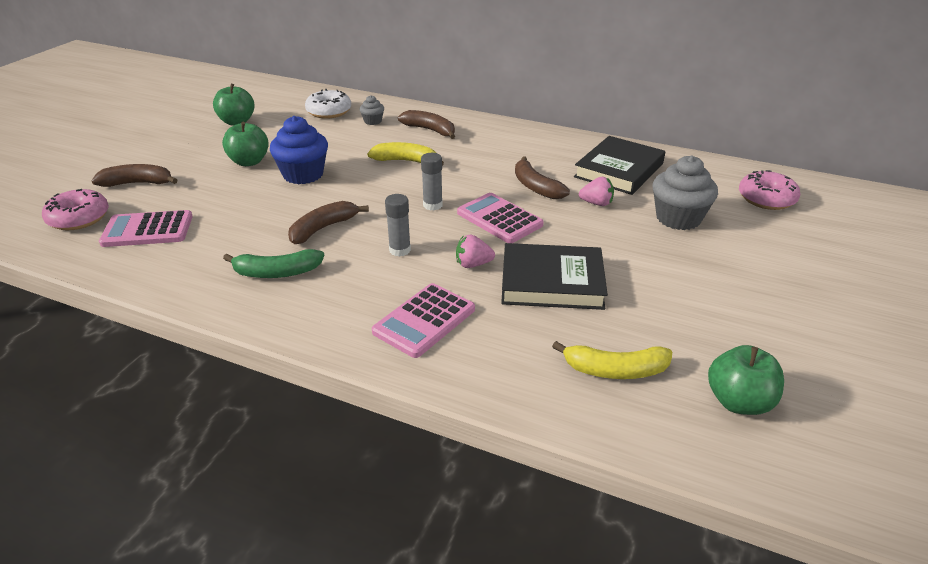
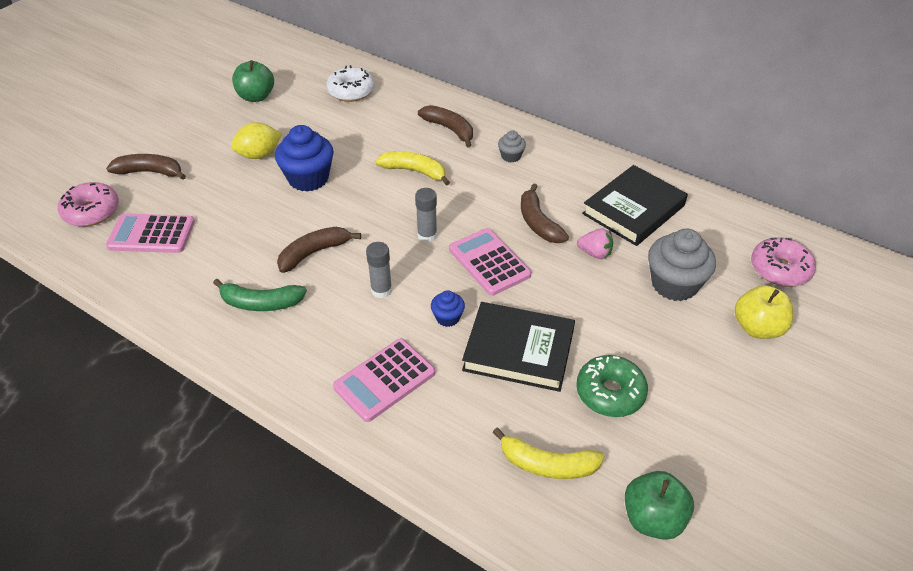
camera: 10 degrees right, 10 degrees up
(249, 162) = (259, 155): green apple -> yellow lemon
(373, 121) = (393, 110): grey cupcake -> grey cupcake (511, 156)
(473, 264) = (447, 318): pink strawberry -> blue cupcake
(653, 305) = (610, 393): none -> green donut
(767, 242) = (757, 328): none -> yellow apple

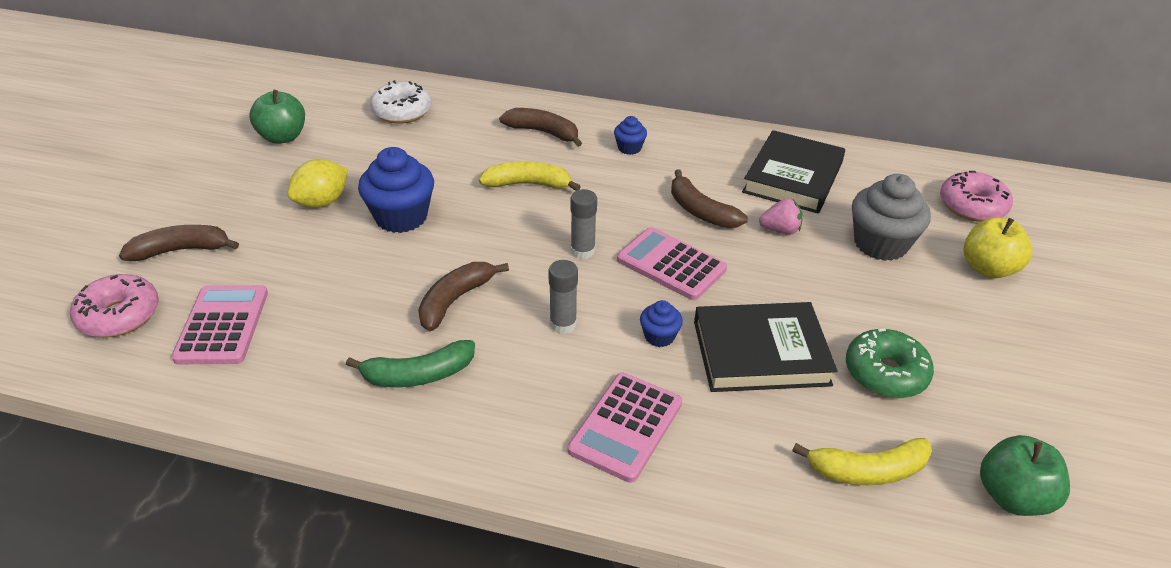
camera: 20 degrees left, 5 degrees down
(151, 234) = (222, 325): pink calculator -> pink calculator turned 105 degrees clockwise
(511, 156) = (629, 148): grey cupcake -> blue cupcake

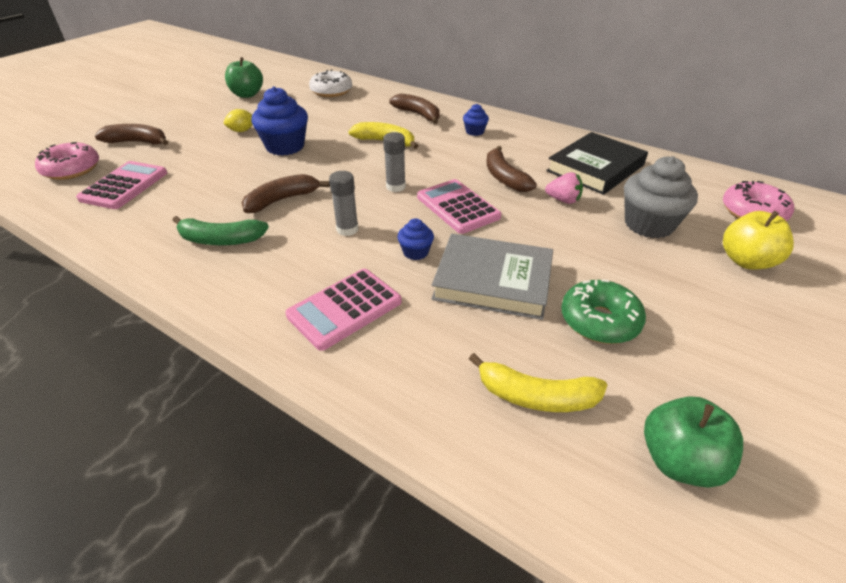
camera: 20 degrees right, 0 degrees up
(322, 202) = (242, 131): yellow lemon -> yellow lemon, size x0.66
(760, 353) = (493, 281): black book -> grey book

